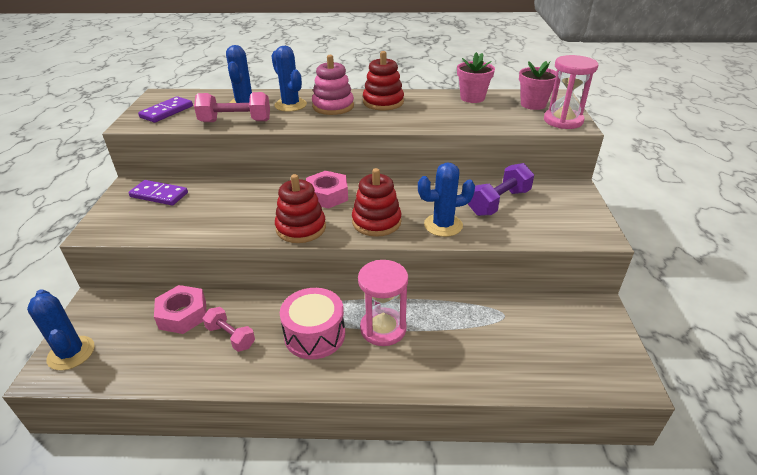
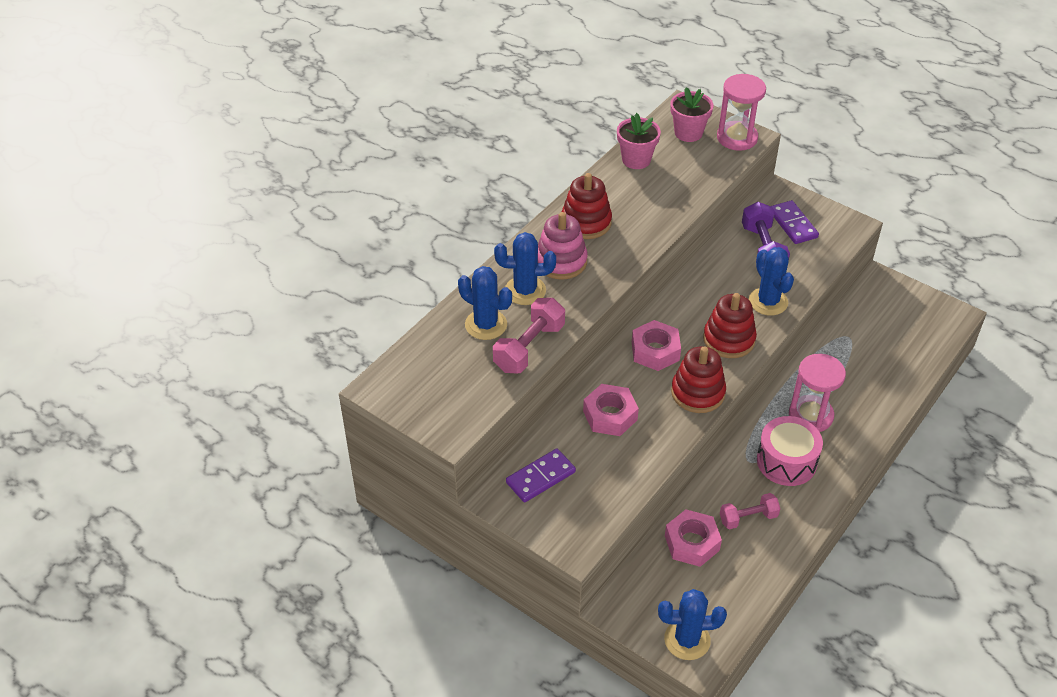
camera: 55 degrees left, 10 degrees up
(167, 112) = (444, 395): purple domino -> purple domino (793, 224)
(242, 200) = (610, 415): none -> pink nut
(443, 225) = (768, 302): blue cactus -> blue cactus turned 45 degrees counterclockwise

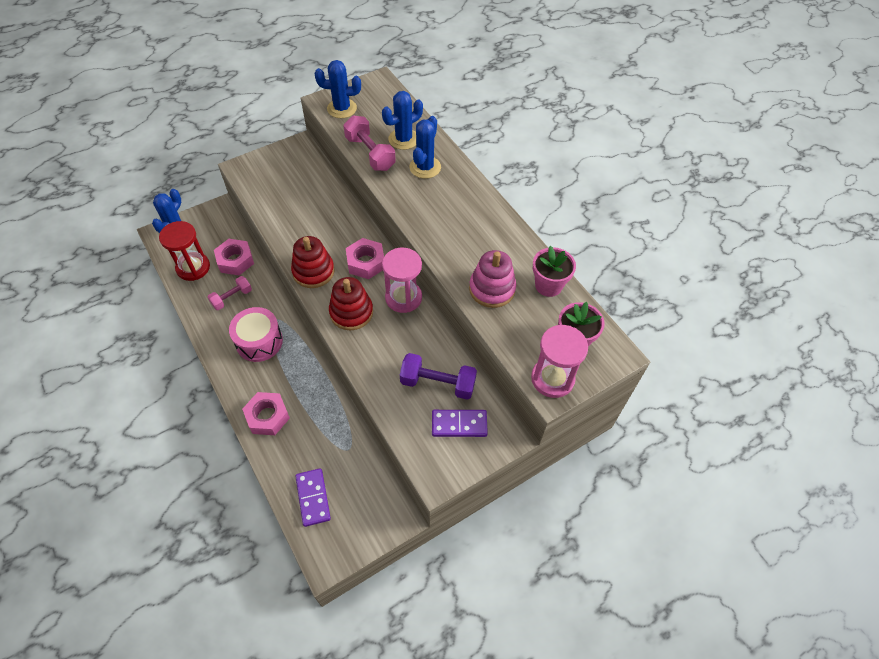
camera: 110 degrees right, 10 degrees up
(540, 477) = (299, 168): purple domino -> purple domino (313, 498)
(561, 261) = (445, 195): pink stacking toy -> pink stacking toy (492, 289)
(586, 222) = (482, 224): red stacking toy -> none
(610, 415) = (324, 217): pink nut -> pink nut (267, 416)
(731, 586) = (193, 267): none -> red hourglass
(748, 518) = (232, 298): pink dumbbell -> pink dumbbell turned 45 degrees clockwise
(768, 302) = (375, 357): blue cactus -> blue cactus (342, 108)
(810, 415) = (287, 377): pink hourglass -> pink hourglass (403, 298)

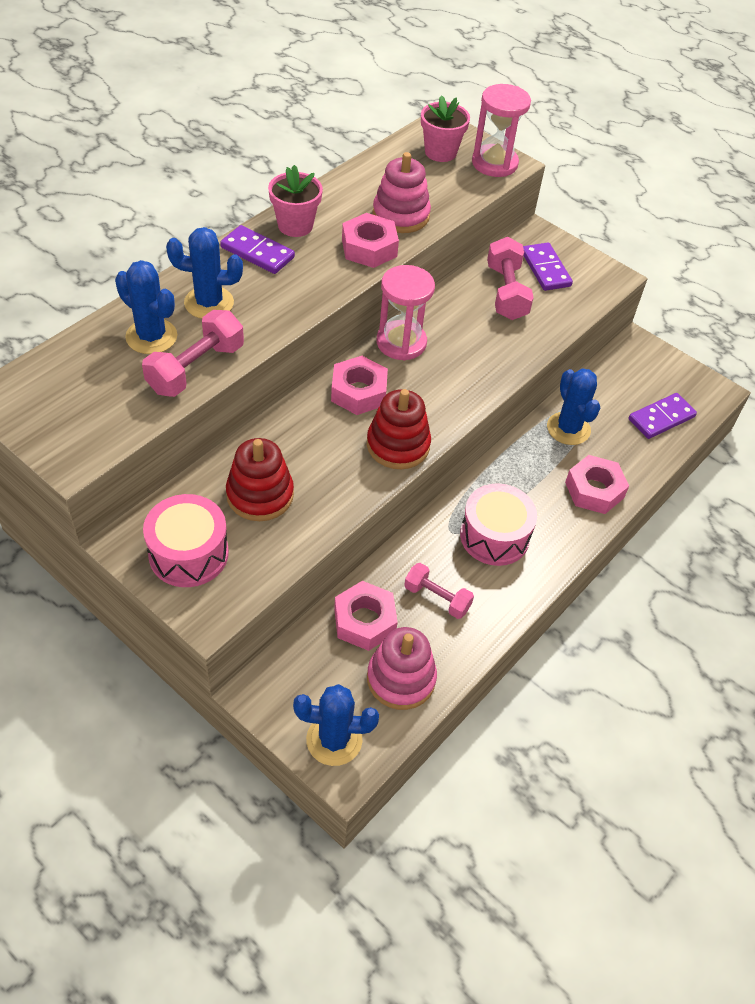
camera: 110 degrees left, 5 degrees down
(193, 267) = (401, 678): red hourglass -> pink stacking toy
(281, 166) = (188, 553): none -> pink drum
(342, 108) = (89, 429): blue cactus -> blue cactus (568, 428)
(351, 312) = (447, 388): red stacking toy -> red stacking toy (260, 495)
(438, 383) = (506, 292): purple dumbbell -> pink dumbbell
(457, 260) = (369, 248): none -> pink nut
(468, 198) = (257, 252): none -> purple domino
(548, 285) = (374, 174): pink flower pot -> pink flower pot (295, 225)

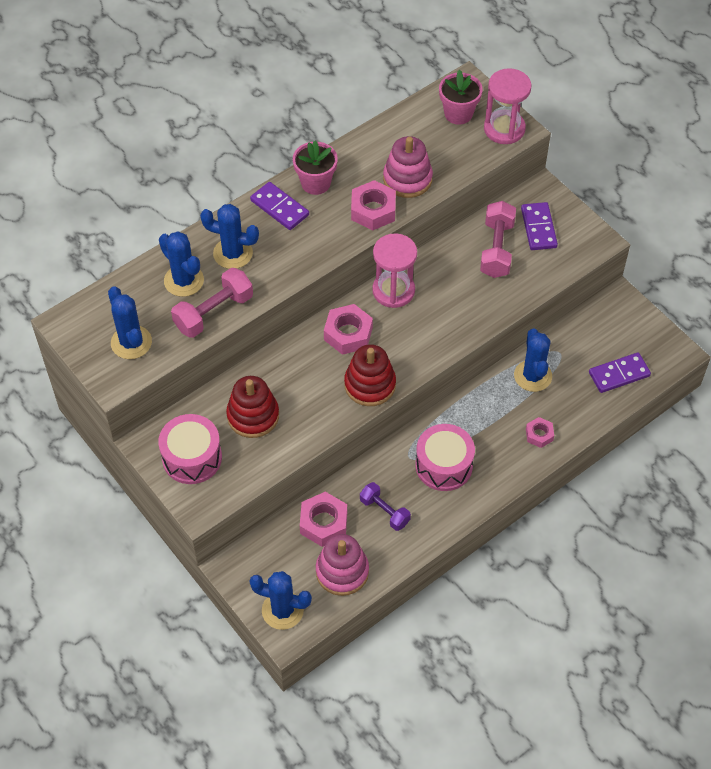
camera: 15 degrees right, 5 degrees up
(91, 412) = (131, 342): none -> blue cactus
(437, 598) = (384, 511): pink dumbbell -> purple dumbbell
(594, 490) = (539, 435): pink nut -> pink nut, size x0.59

